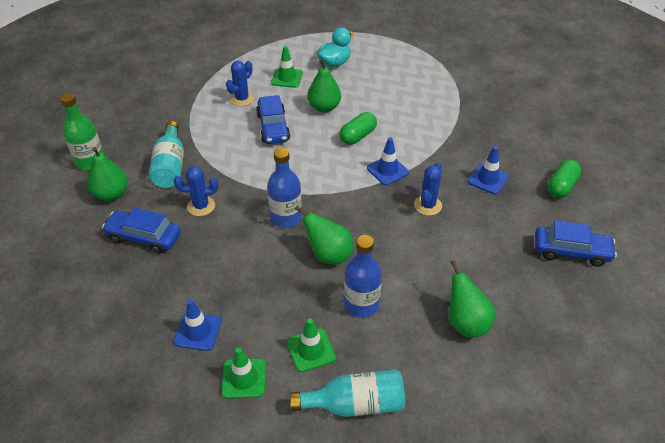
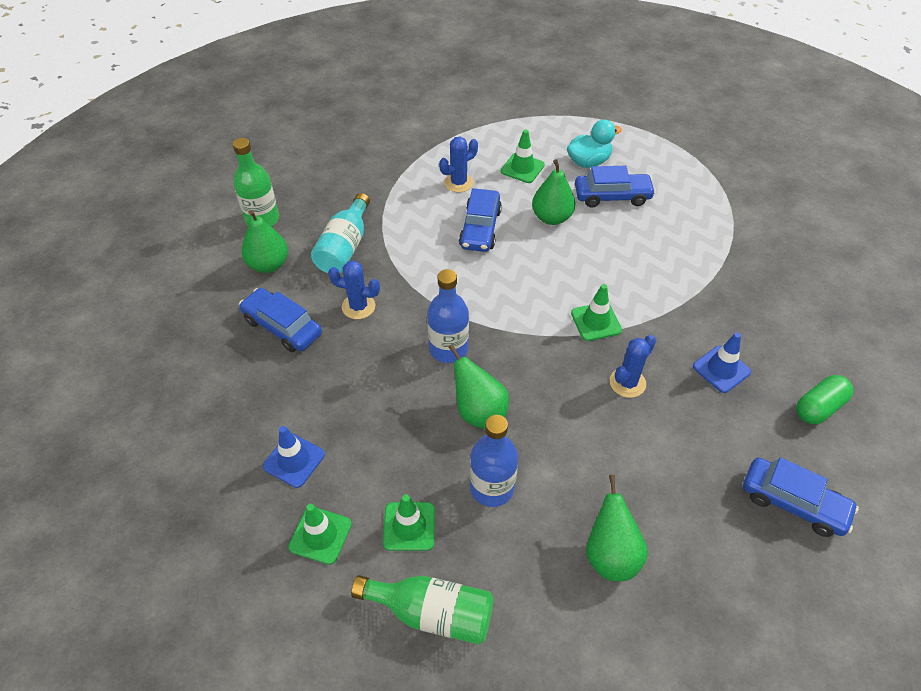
camera: 20 degrees right, 5 degrees up
(355, 404) = (432, 613): turquoise bottle -> green bottle
(358, 136) = (578, 266): green capsule -> none
(362, 83) = (612, 196): none -> blue car
(387, 170) = (596, 322): blue traffic cone -> green traffic cone

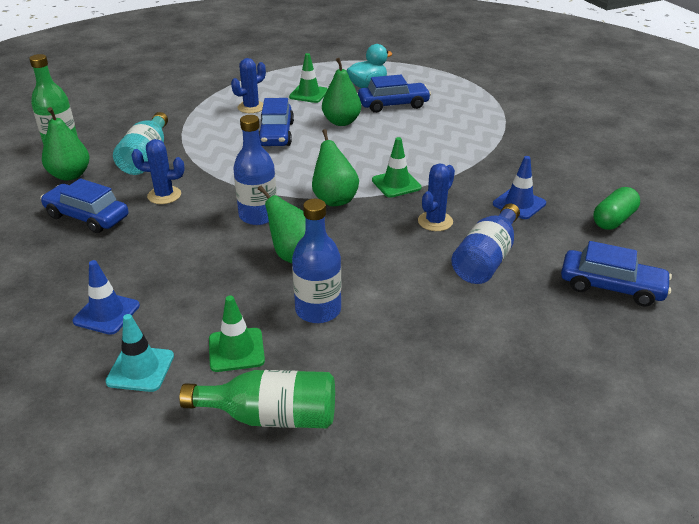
camera: 10 degrees left, 15 degrees down
(320, 535) = (140, 369): green traffic cone -> turquoise traffic cone
(610, 555) = (448, 346): green pear -> green pear (334, 199)
(671, 444) = (486, 259): none -> blue bottle

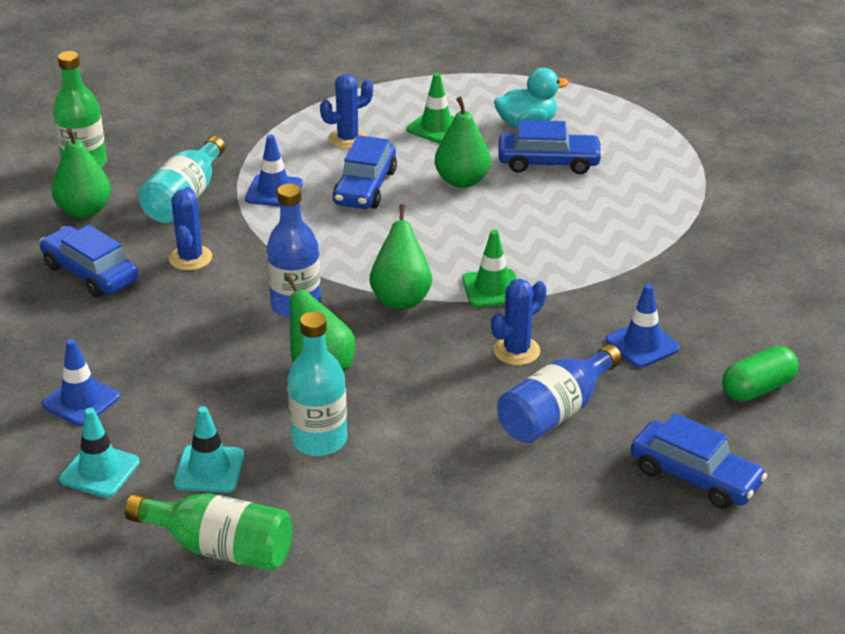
camera: 15 degrees right, 0 degrees up
(164, 195) = (190, 258): blue cactus -> blue cactus turned 75 degrees clockwise
(211, 144) = (274, 191): none -> blue traffic cone
(236, 350) = (209, 469): green traffic cone -> turquoise traffic cone
(318, 310) = (319, 440): blue bottle -> turquoise bottle

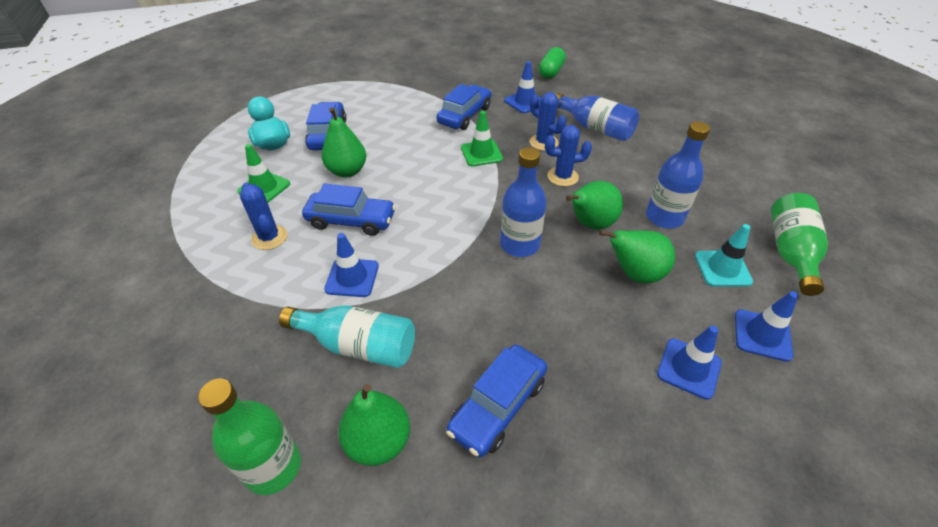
camera: 95 degrees left, 10 degrees up
(99, 471) = (762, 335): turquoise traffic cone -> blue traffic cone
(190, 258) = (463, 323): blue cactus -> blue cactus (562, 177)
(319, 440) = (664, 217): turquoise bottle -> blue bottle
(401, 298) = (499, 192): green pear -> green pear (634, 274)
(695, 477) = (625, 89): blue car -> blue car (465, 115)
(757, 388) = (551, 72): green capsule -> green capsule turned 60 degrees clockwise

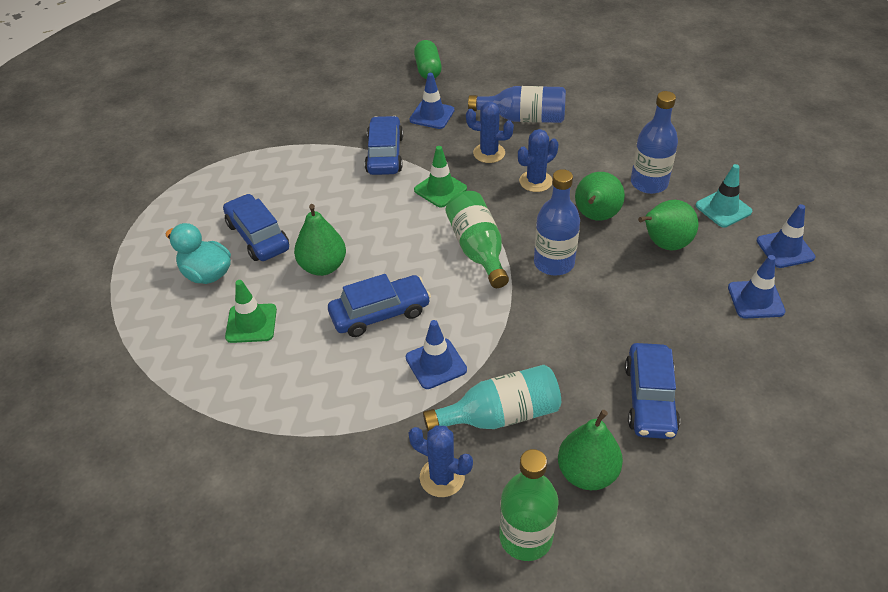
camera: 30 degrees left, 0 degrees up
(269, 237) = (315, 368): blue cactus -> blue cactus (442, 477)
(790, 252) = (760, 172): green bottle -> green bottle (477, 249)

